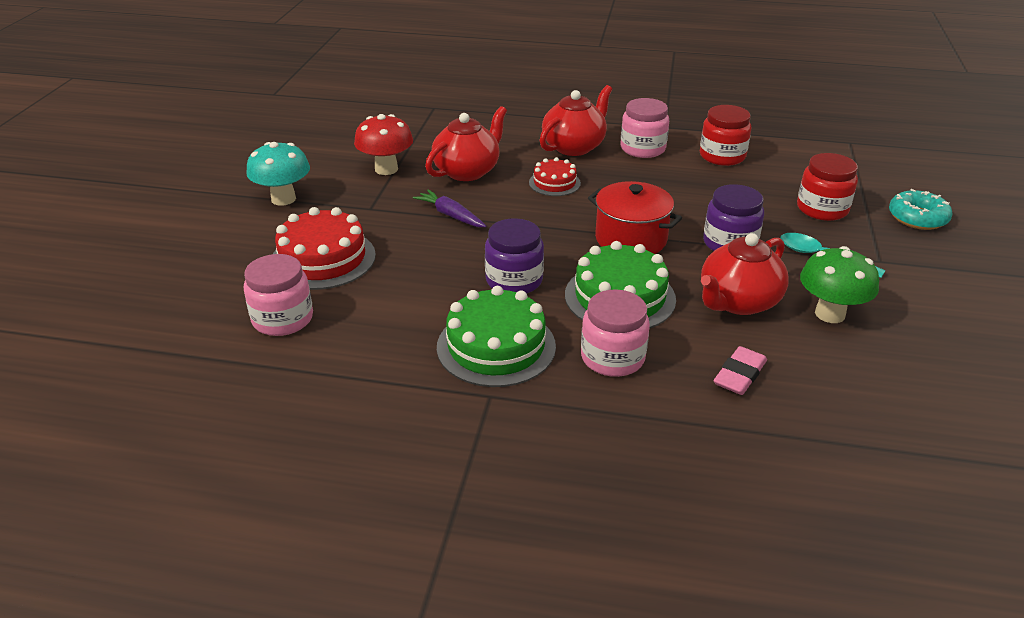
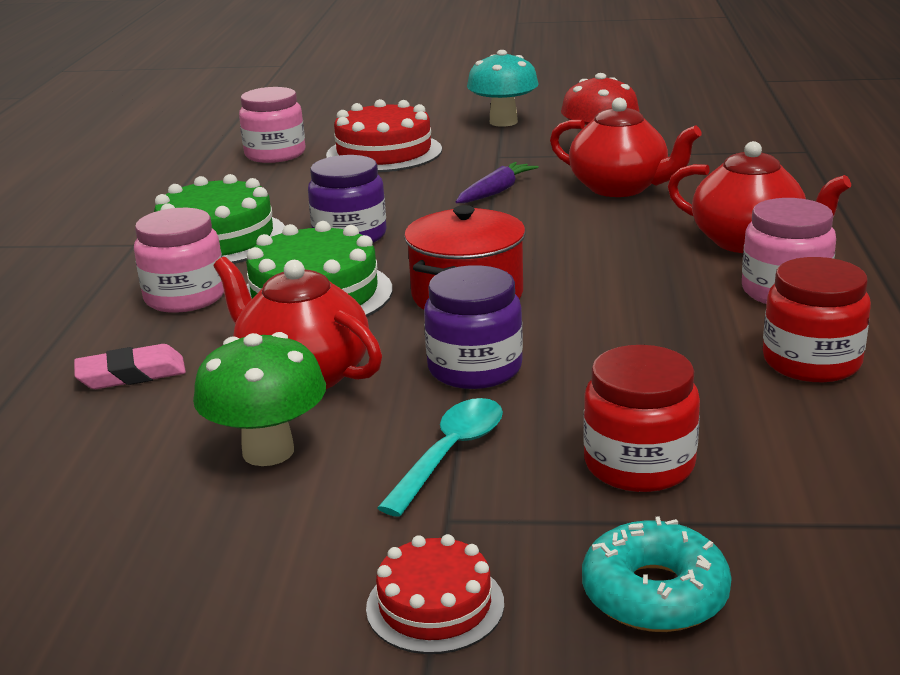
camera: 85 degrees right, 10 degrees down
(554, 183) = (615, 238): red cake -> red cake (435, 605)
(739, 375) = (131, 374): pink eraser -> pink eraser turned 45 degrees counterclockwise

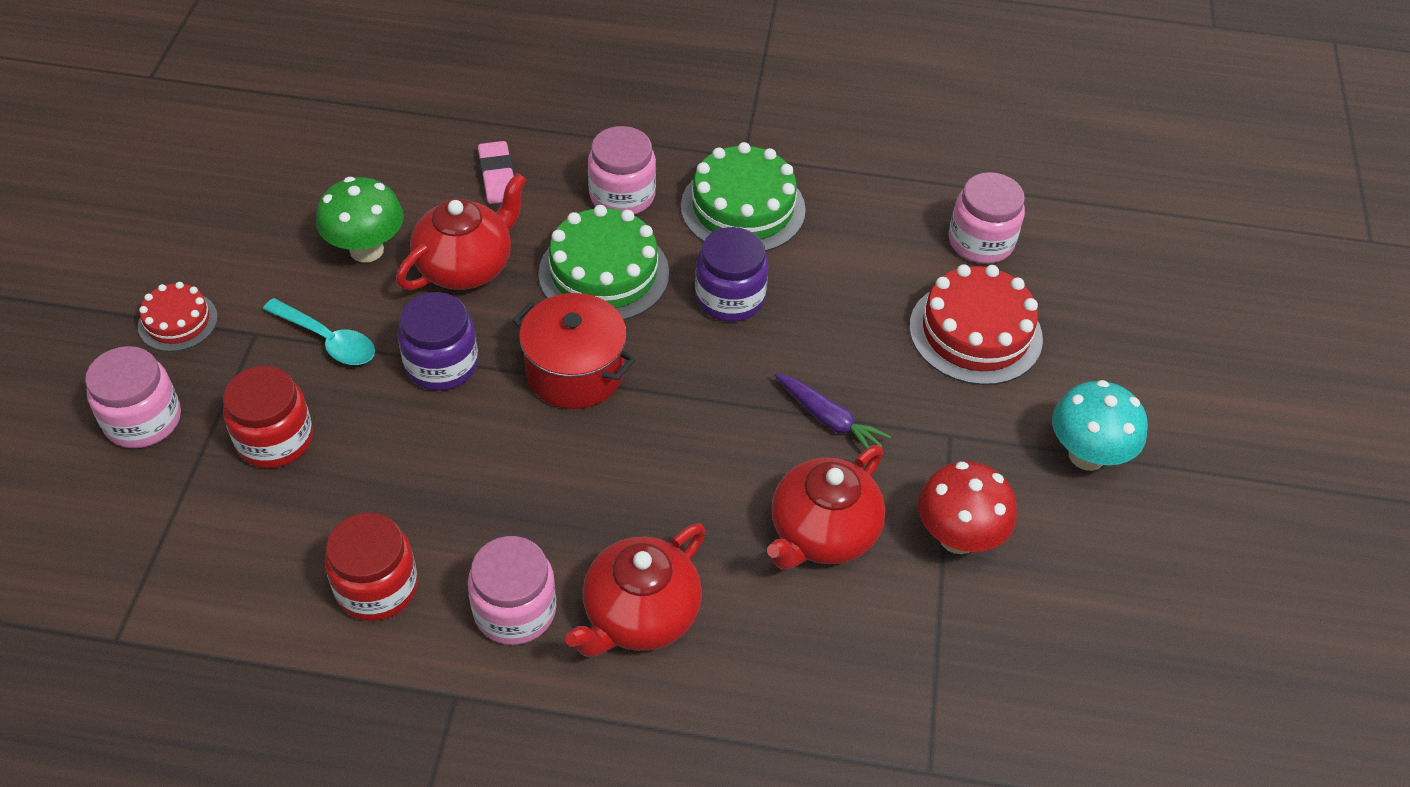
camera: 90 degrees right, 25 degrees up
(654, 593) = (143, 420): turquoise donut -> pink jar

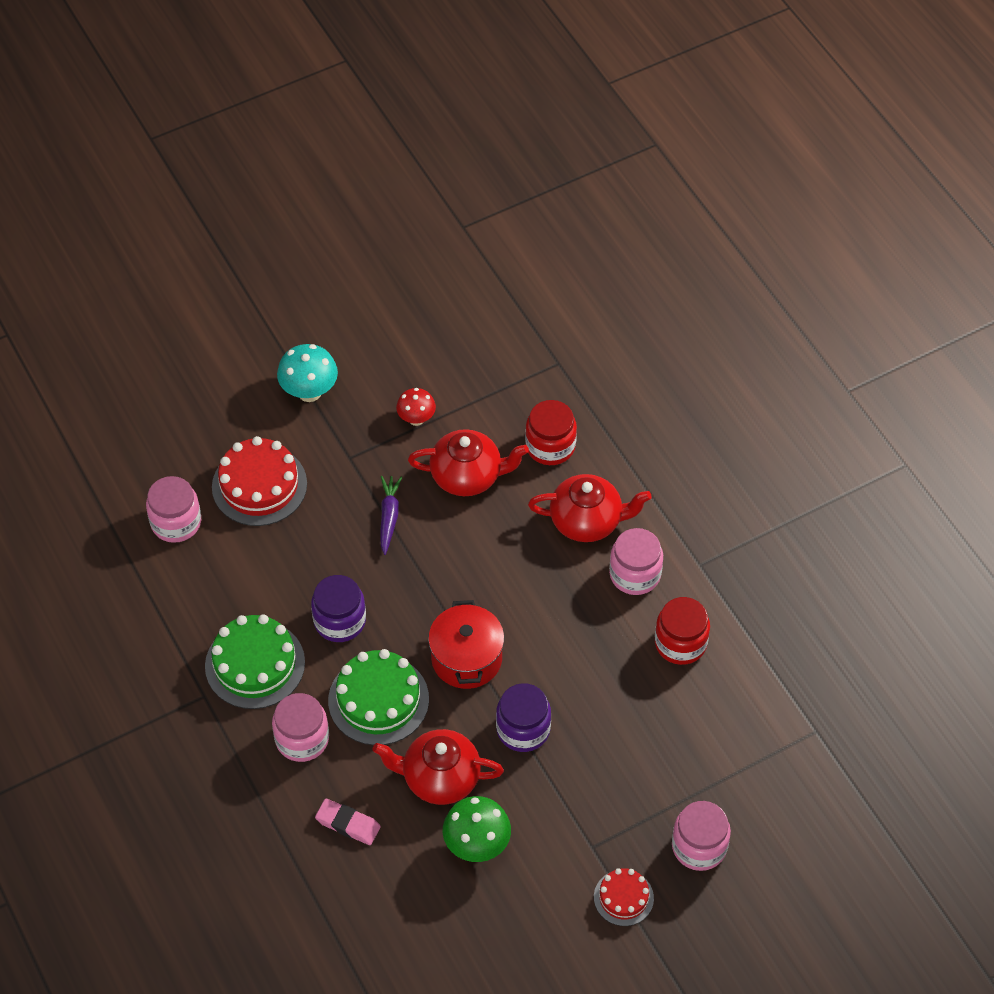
camera: 125 degrees left, 5 degrees up
(275, 439) = (647, 768): red jar -> red jar (550, 446)
(328, 340) = (561, 803): turquoise spoon -> none
(498, 177) = (348, 824): pink eraser -> pink eraser turned 75 degrees clockwise
(957, 537) = (416, 419): red mushroom -> red mushroom, size x0.65

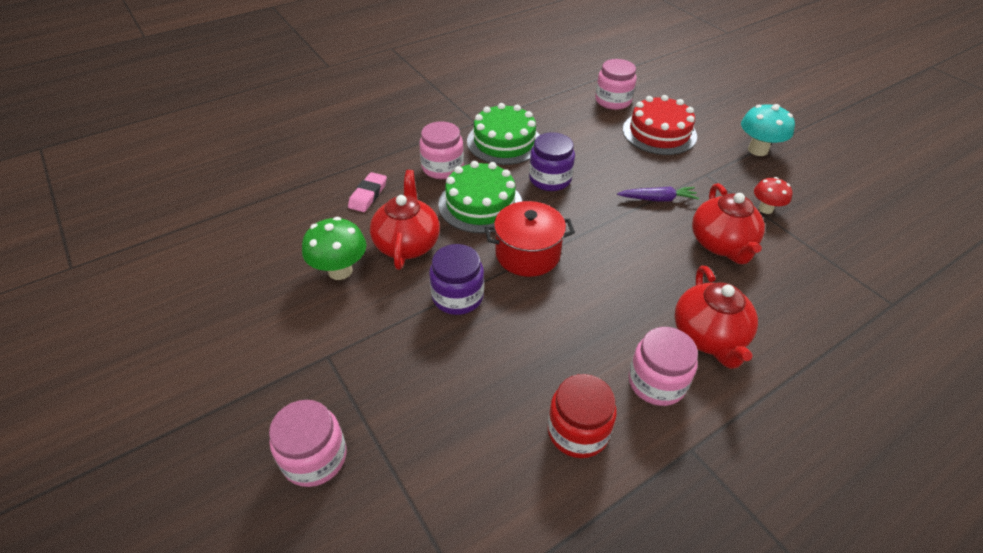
camera: 85 degrees right, 10 degrees down
(550, 446) = (786, 302): red jar -> none
(623, 897) = (266, 385): red cake -> none

